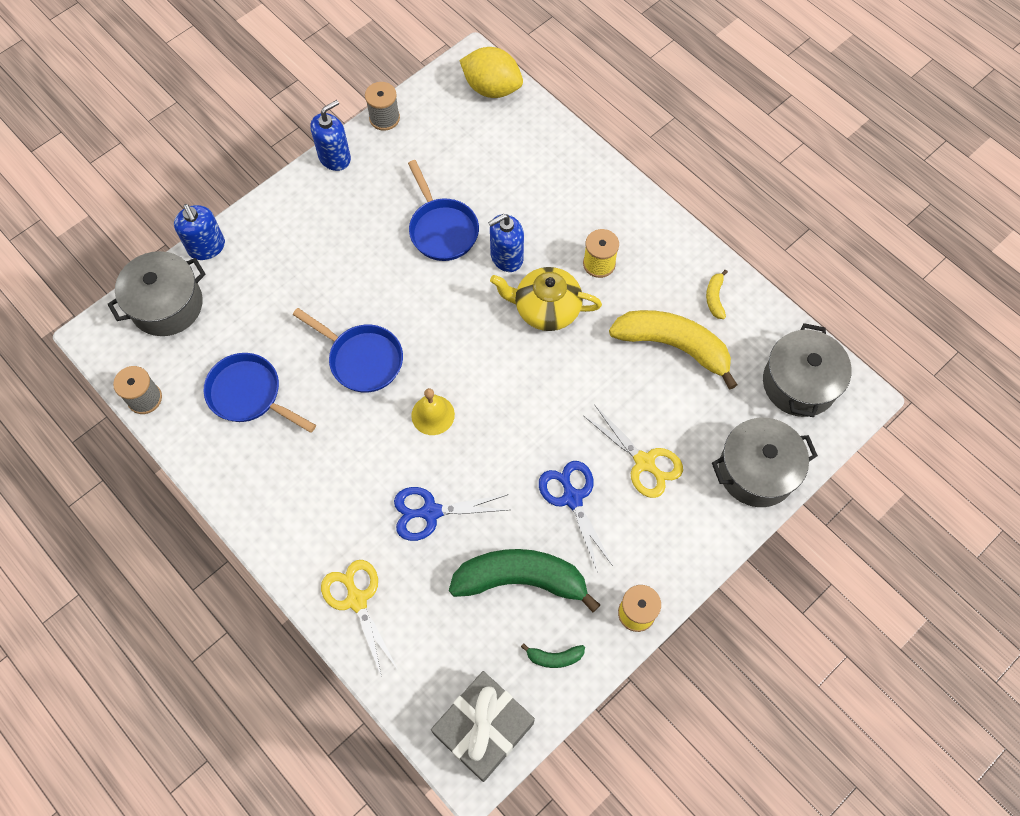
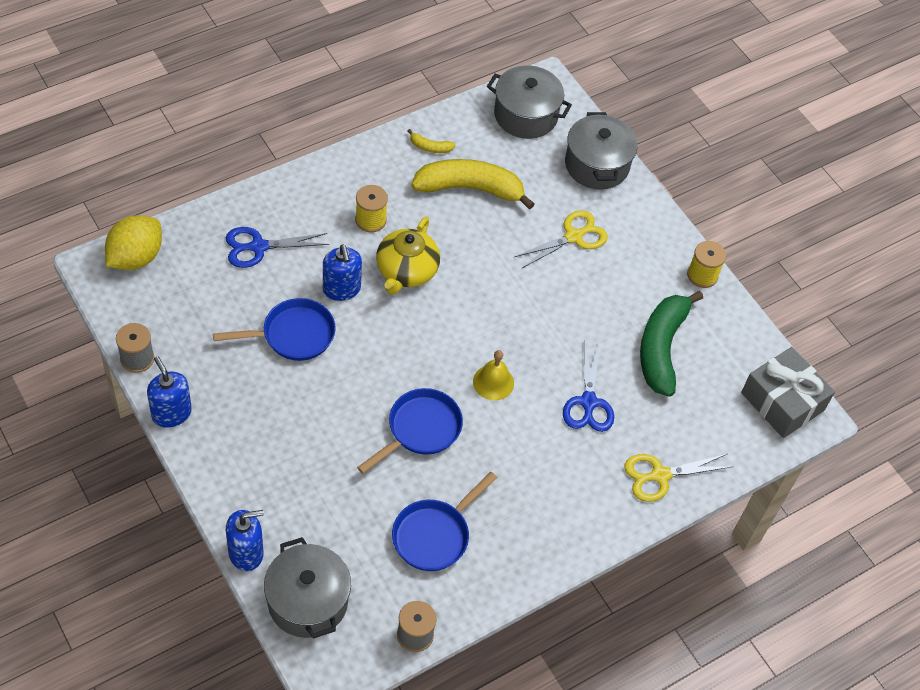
camera: 85 degrees left, 10 degrees down
(554, 657) = (730, 339): green banana -> none
(572, 498) = (595, 295): blue scissors -> blue scissors (258, 247)
(673, 346) = (469, 188): yellow banana -> yellow banana turned 60 degrees clockwise

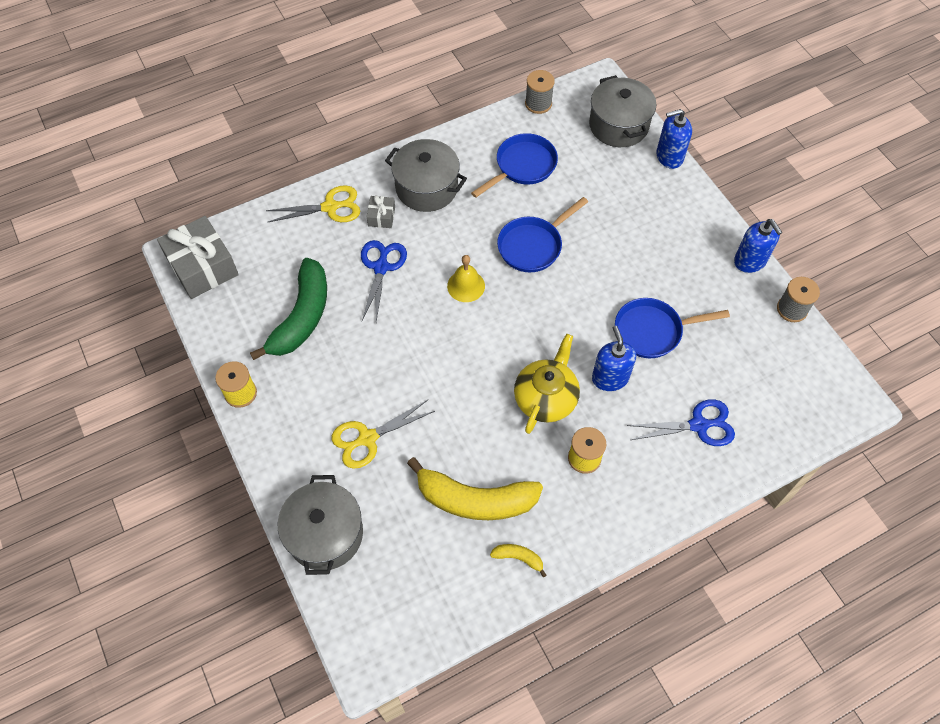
camera: 170 degrees left, 5 degrees up
(135, 257) = (820, 413): yellow lemon -> none
(525, 115) = (400, 609): grey pot -> grey pot (426, 187)
(598, 464) = (381, 216): none -> grey gift

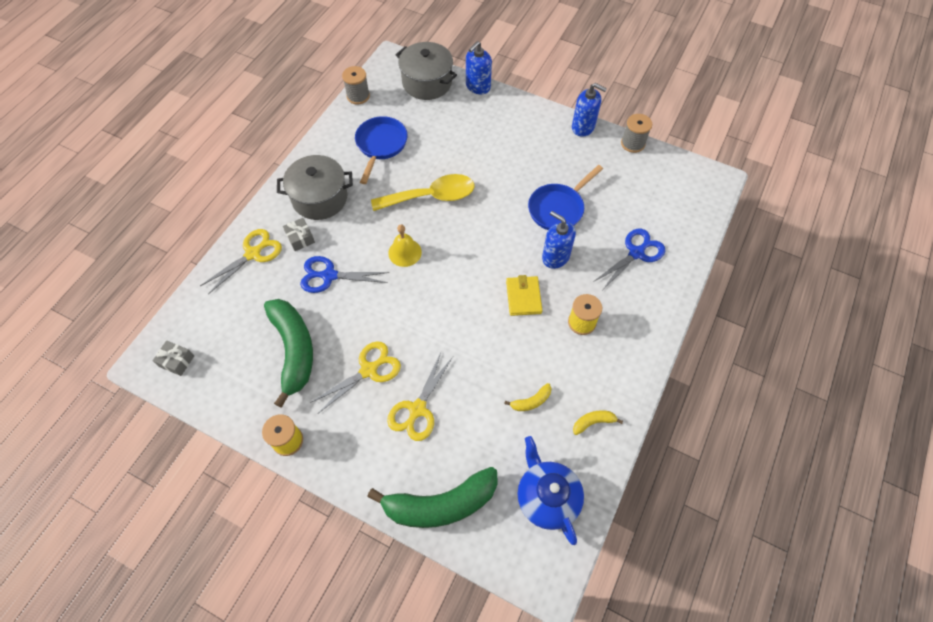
camera: 35 degrees left, 0 degrees up
(202, 267) = (176, 361): grey gift -> grey gift, size x0.47
(325, 534) = (441, 504): grey pot -> green banana
(352, 375) = (369, 370): none -> yellow scissors
(381, 267) = (329, 276): blue scissors -> blue scissors turned 60 degrees counterclockwise
(421, 594) = (547, 497): none -> blue teapot
(475, 499) = (531, 401): yellow banana -> yellow banana, size x0.42
(533, 246) = (431, 196): blue pan -> yellow spoon
(546, 398) = (523, 297): yellow teapot -> yellow wallet

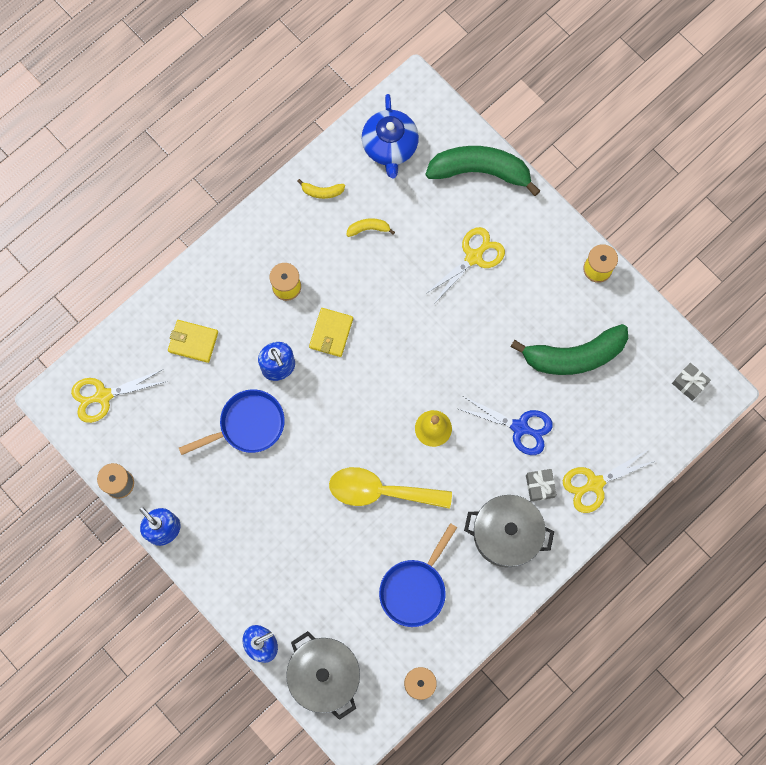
camera: 160 degrees left, 15 degrees up
(293, 350) = (574, 355): green banana -> green banana turned 105 degrees counterclockwise
(369, 370) = (507, 310): yellow scissors -> yellow scissors (103, 396)
(636, 253) = (193, 342): blue scissors -> yellow wallet

